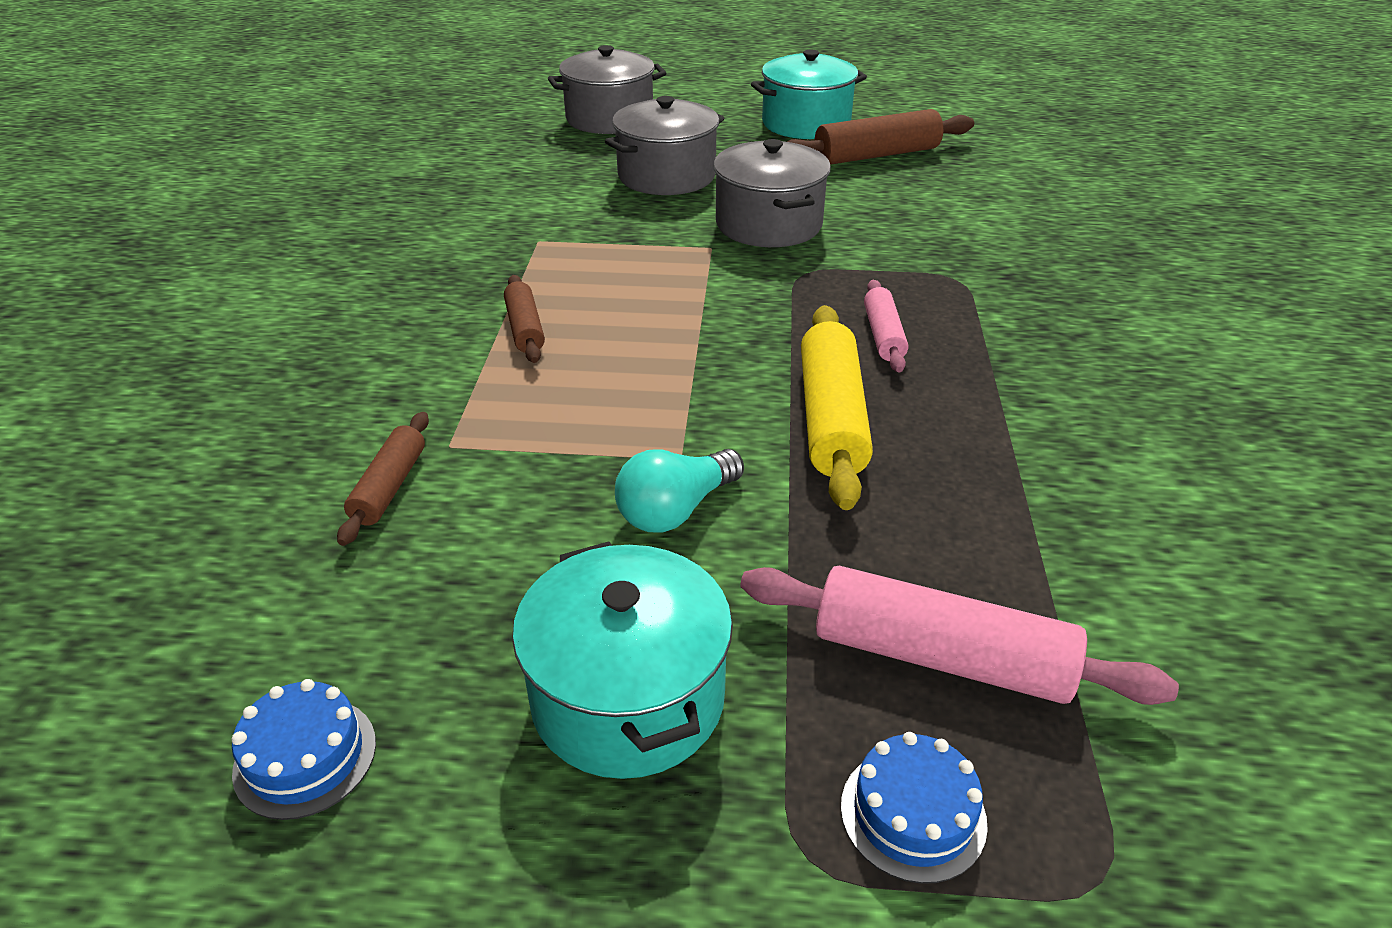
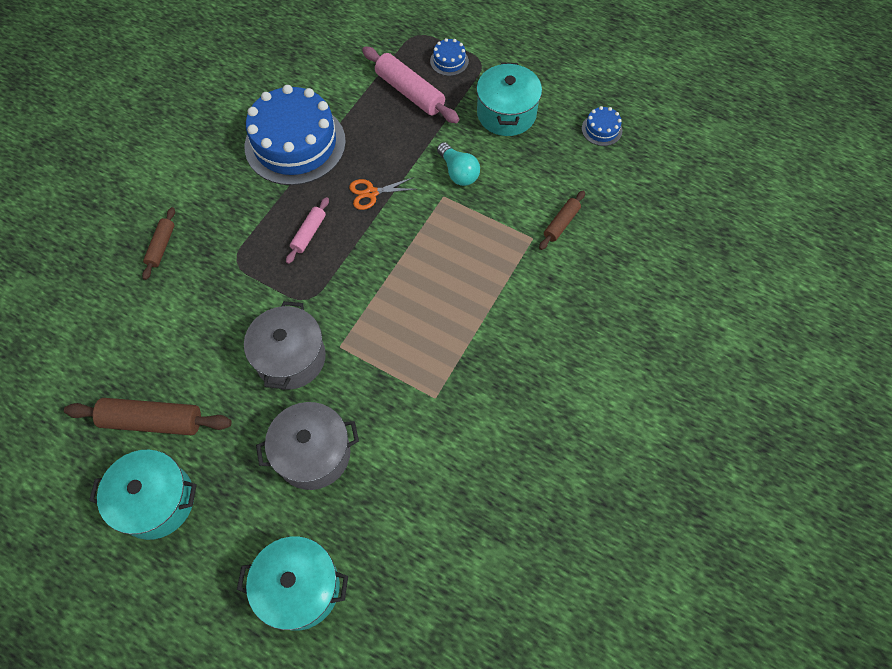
camera: 155 degrees left, 25 degrees up
(525, 328) = (474, 308): brown rolling pin -> brown rolling pin (161, 246)
(609, 119) = (300, 587): grey pot -> turquoise pot
(676, 510) = (458, 172): turquoise light bulb -> turquoise light bulb turned 75 degrees clockwise
(831, 418) = (371, 193): yellow rolling pin -> orange scissors
(1070, 449) = (295, 144): none -> blue cake

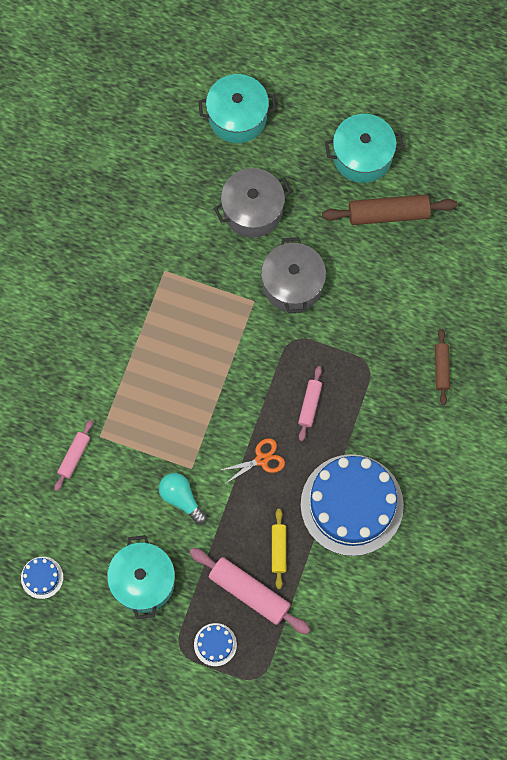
camera: 170 degrees right, 10 degrees up
(374, 119) = (278, 549): none -> yellow rolling pin
(561, 223) = (74, 456): brown rolling pin -> pink rolling pin

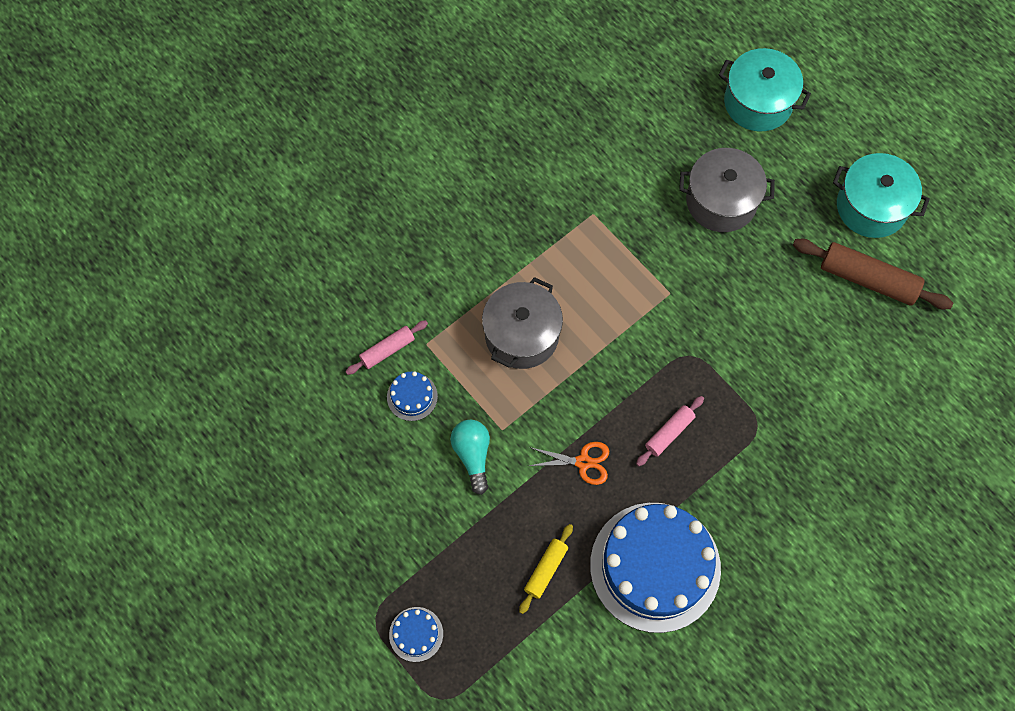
camera: 30 degrees right, 5 degrees down
(42, 577) = (278, 456): blue cake -> blue cake (412, 396)
(143, 581) = (380, 520): turquoise pot -> none
(249, 592) = (486, 598): pink rolling pin -> none
(292, 284) = (722, 297): grey pot -> grey pot (521, 335)
(441, 368) = (839, 473): brown rolling pin -> none

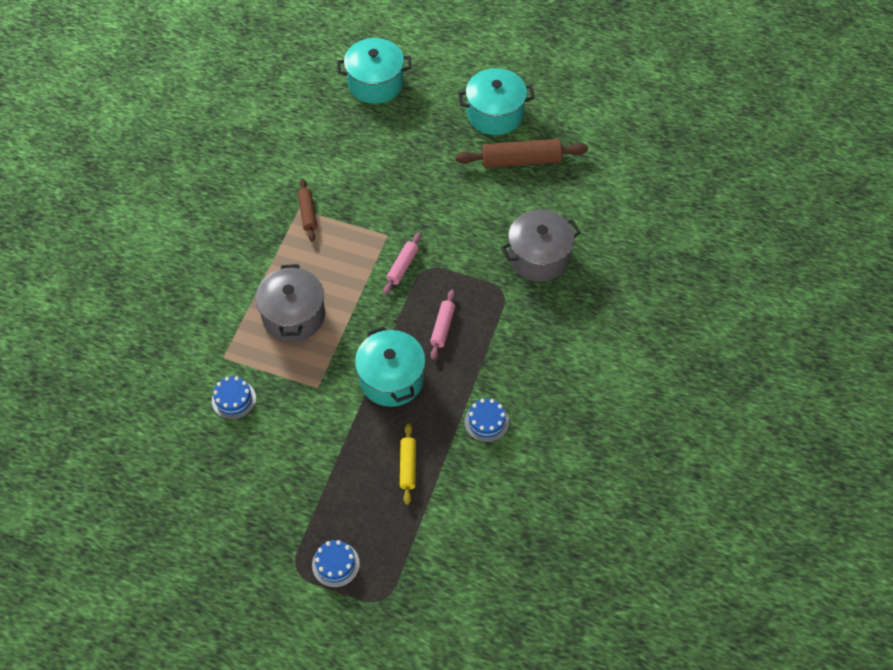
camera: 30 degrees left, 10 degrees down
(387, 350) = (195, 376): pink rolling pin -> pink rolling pin (402, 266)
(473, 455) = (305, 416): turquoise light bulb -> none
(583, 462) = (391, 378): orange scissors -> turquoise pot
(600, 223) = (308, 213): none -> brown rolling pin
(655, 566) = (486, 421): blue cake -> blue cake, size x0.41
(721, 201) = (388, 158): grey pot -> grey pot (539, 257)

